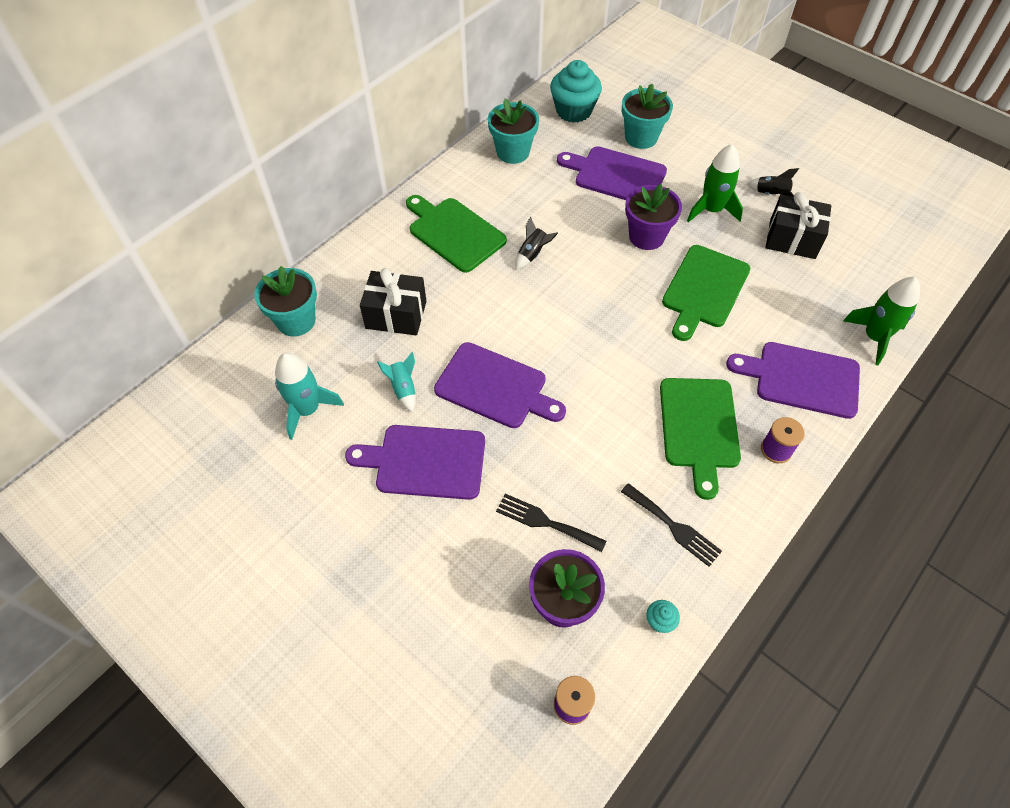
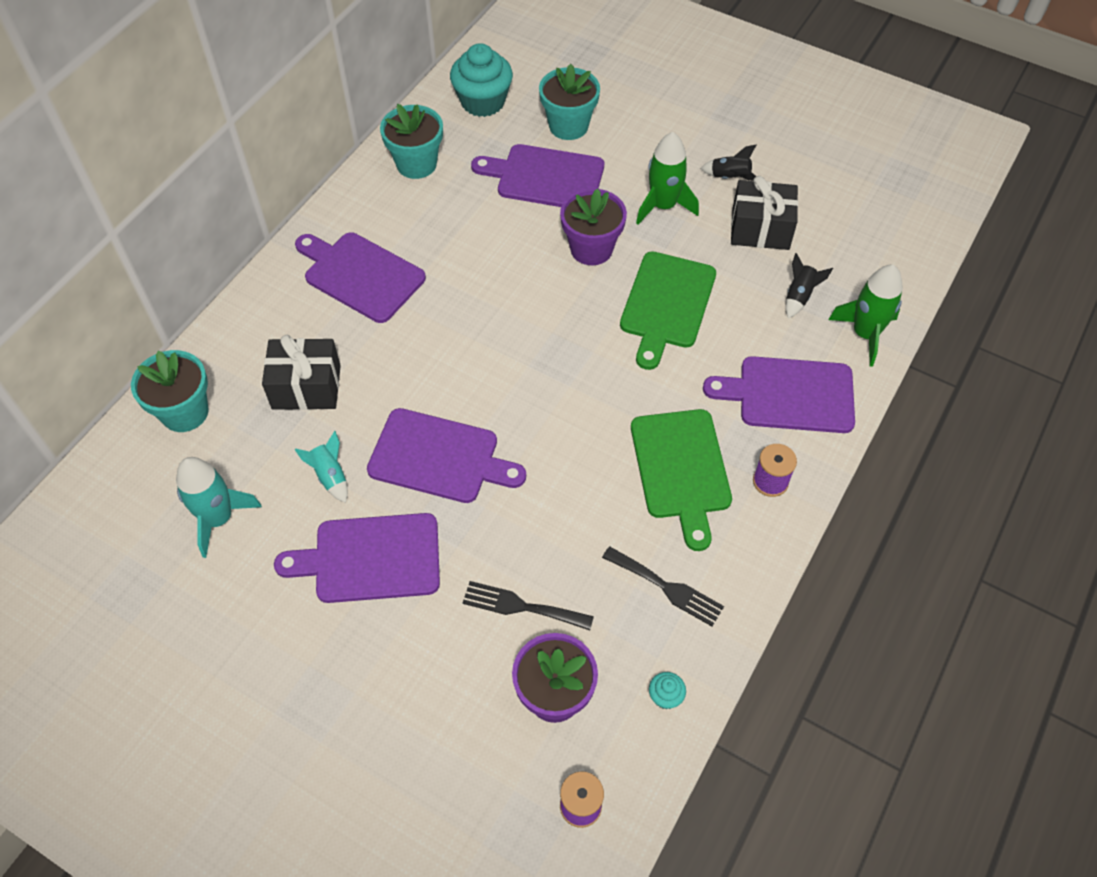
camera: 10 degrees left, 0 degrees up
(454, 233) = (361, 275): green cutting board -> purple cutting board
(532, 254) = (459, 289): black rocket -> black rocket (799, 296)

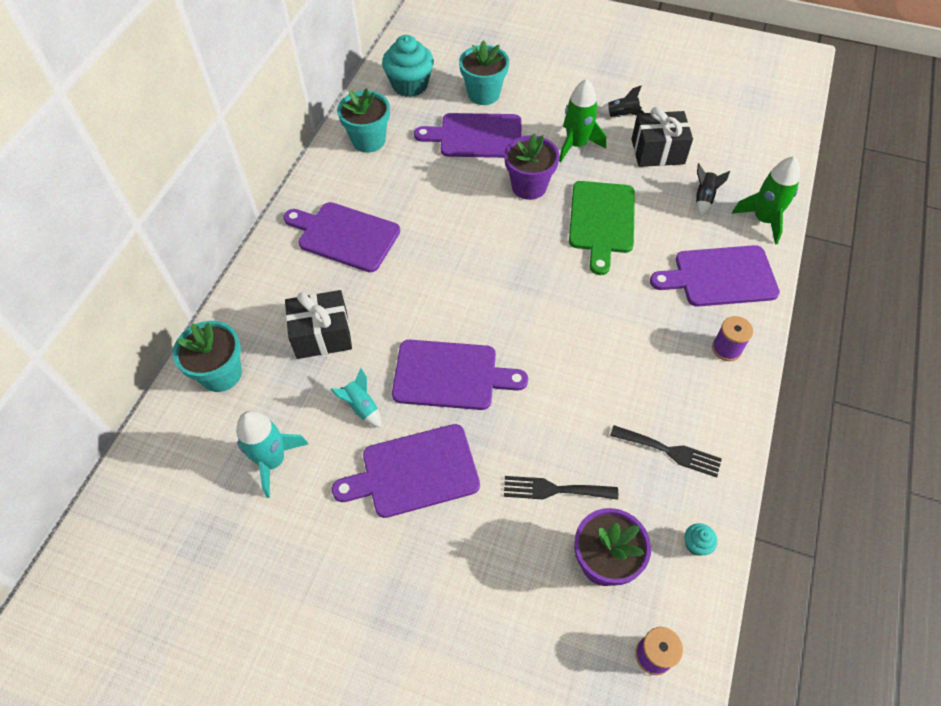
camera: 10 degrees left, 0 degrees up
(681, 469) = (652, 351): green cutting board -> none

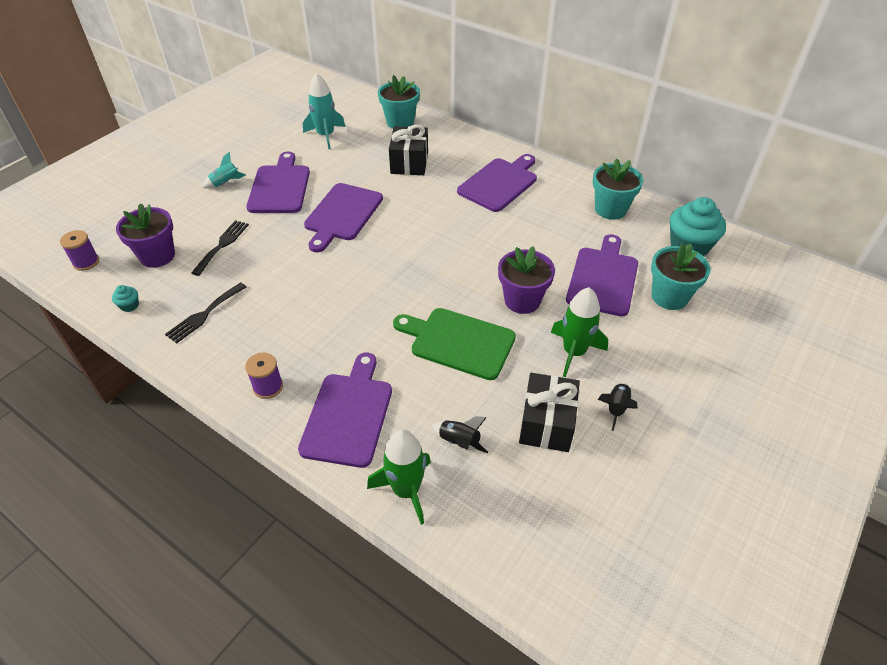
camera: 105 degrees right, 10 degrees down
(361, 407) = (341, 172): turquoise rocket -> turquoise rocket (225, 183)

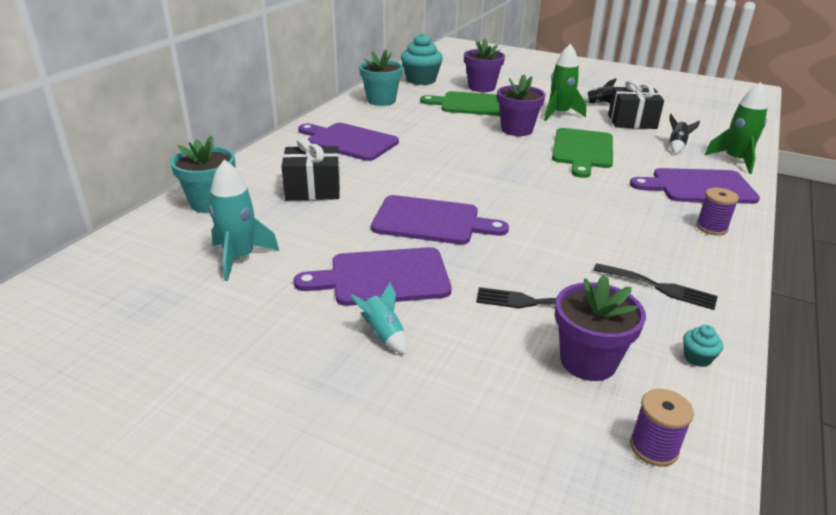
camera: 100 degrees left, 15 degrees down
(603, 278) = (473, 104): purple cutting board -> green cutting board
(669, 297) = (481, 87): turquoise flower pot -> purple flower pot

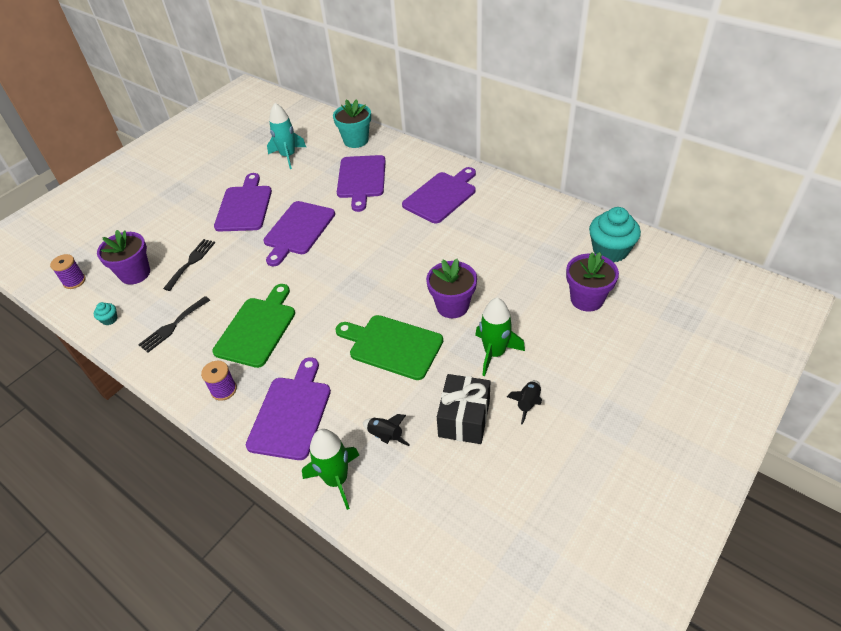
camera: 105 degrees right, 15 degrees up
(313, 189) = (361, 179): black gift -> purple cutting board
(381, 100) = (541, 217): turquoise flower pot -> none
(383, 334) = (197, 204): turquoise rocket -> none
(473, 104) = (527, 283): green cutting board -> green cutting board (257, 329)

